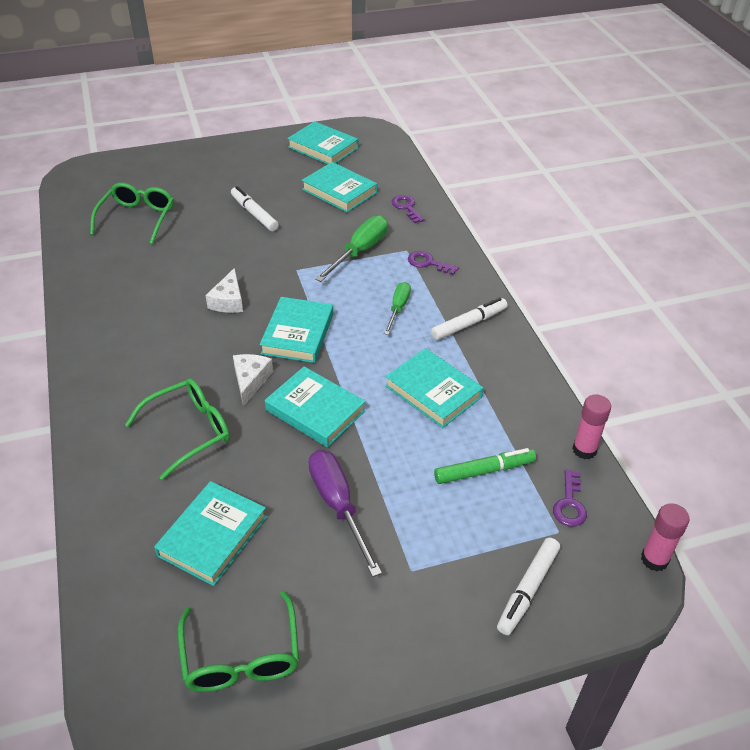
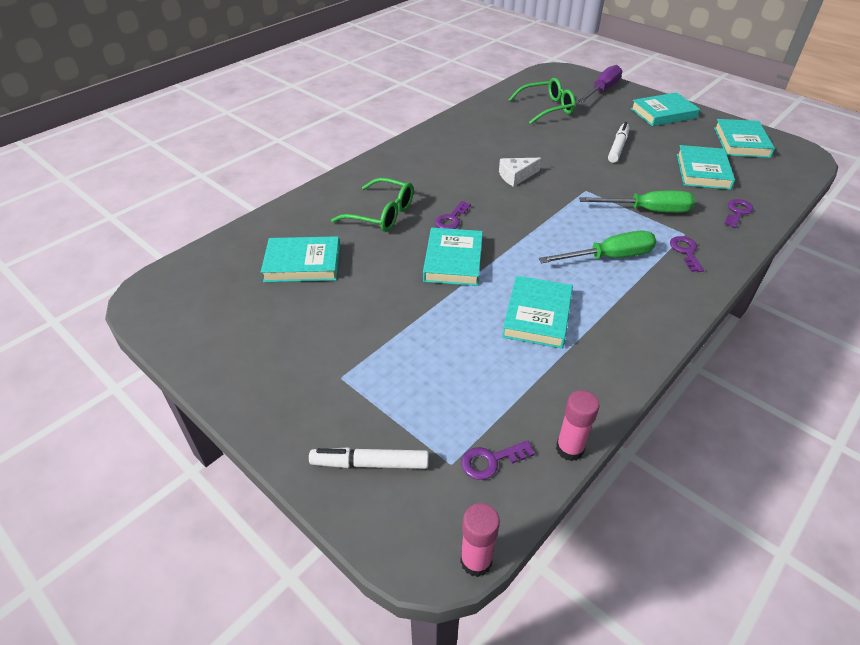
camera: 60 degrees right, 0 degrees up
(241, 657) = (215, 319): green glasses -> none
(250, 381) = (451, 219): white cheese -> purple key
(298, 334) = (520, 219): turquoise book -> turquoise book (663, 113)
(338, 505) = (373, 311): purple screwdriver -> purple screwdriver (602, 90)
(398, 308) = (609, 257): green screwdriver -> green screwdriver, size x1.61
(469, 324) = (642, 306): white marker -> none
(484, 471) = (478, 383): green marker -> none

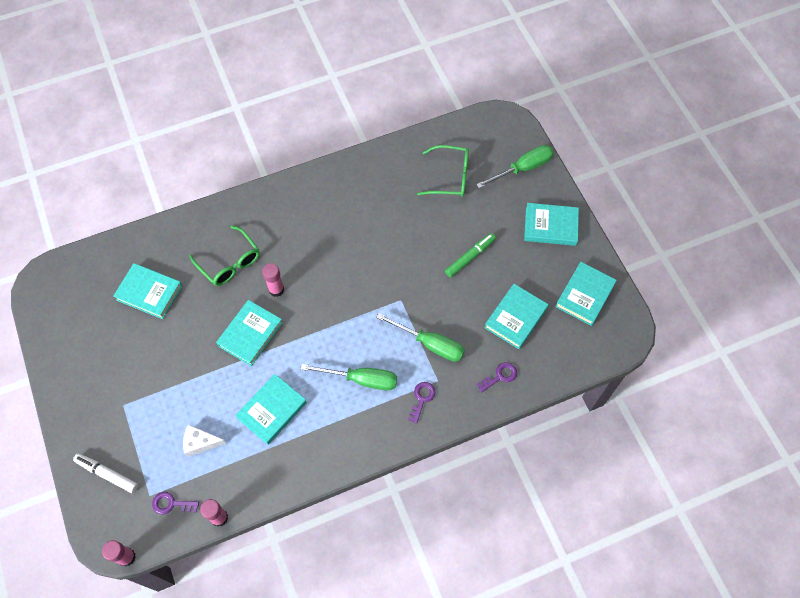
camera: 25 degrees right, 20 degrees up
(451, 219) = (276, 289): purple key -> pink glue stick
(516, 176) = (358, 260): white cheese -> white cheese (200, 442)
(602, 90) = (523, 168): purple screwdriver -> green screwdriver
(618, 147) = (470, 257): white marker -> green marker

